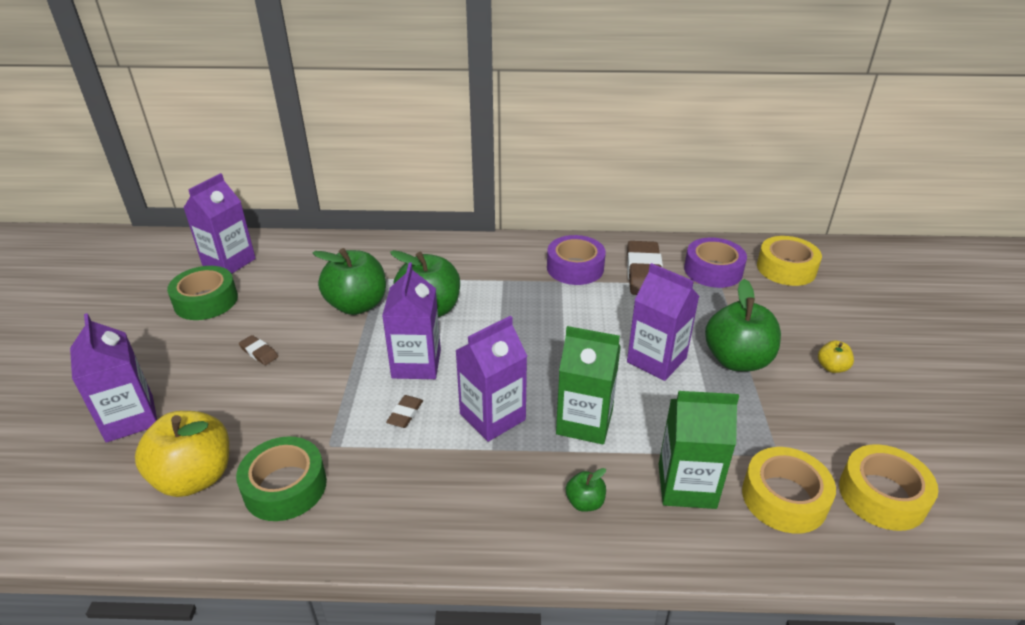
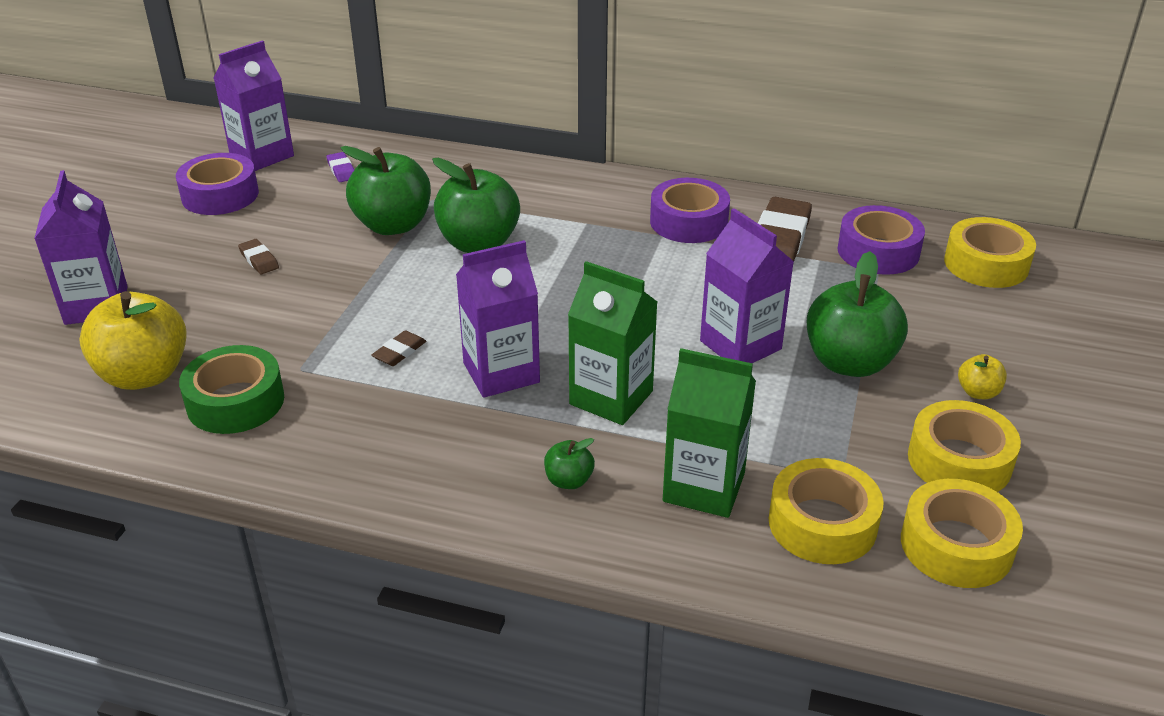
camera: 15 degrees right, 0 degrees up
(206, 301) = (220, 195): green tape -> purple tape
(299, 265) = (342, 170): none -> purple eraser
(416, 364) = (436, 301): purple carton -> none
(848, 425) = (959, 461): none -> yellow tape

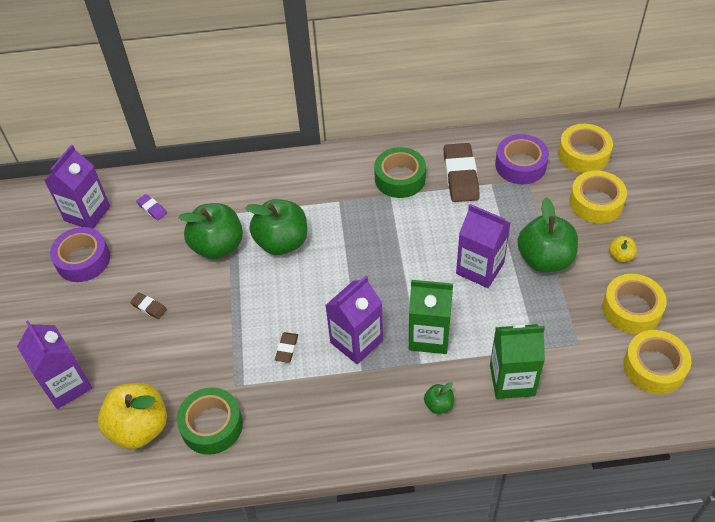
camera: 20 degrees left, 15 degrees up
(688, 222) = (400, 178): purple tape -> green tape
(822, 523) = (583, 380): yellow tape -> yellow tape (596, 203)

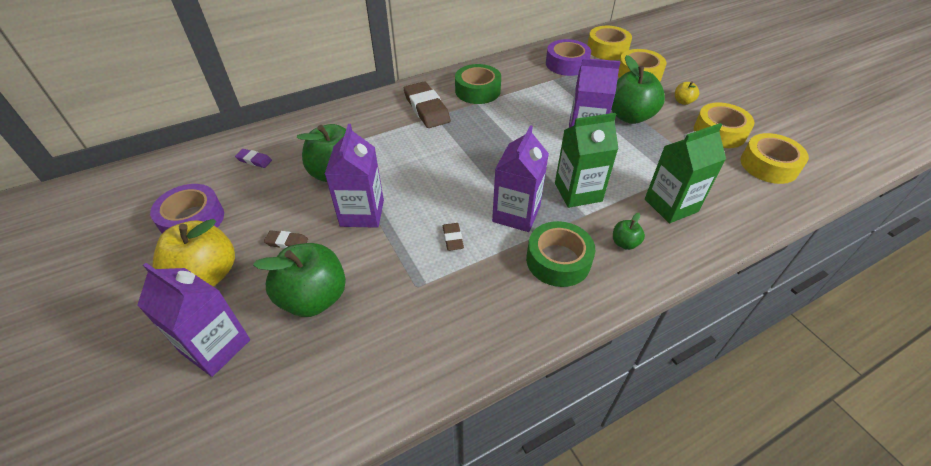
camera: 25 degrees left, 5 degrees down
(87, 213) = (183, 180): purple carton -> purple carton (362, 213)
(139, 428) = (327, 363): yellow apple -> yellow apple (207, 275)
(212, 425) = (411, 333): green tape -> green tape (558, 260)
(282, 242) = (399, 156): green apple -> green apple (314, 298)
(461, 176) = (525, 79): brown eraser -> brown eraser (426, 108)

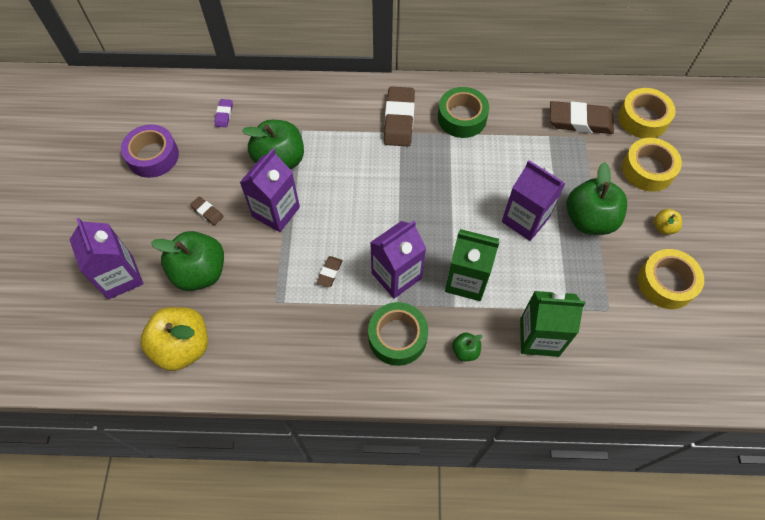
camera: 30 degrees right, 15 degrees up
(207, 275) = (140, 214): yellow apple -> yellow apple (183, 347)
(254, 160) = (224, 114): purple eraser -> purple eraser turned 45 degrees clockwise
(566, 64) = (580, 121): purple tape -> brown eraser
(769, 165) = (679, 345): yellow tape -> none

